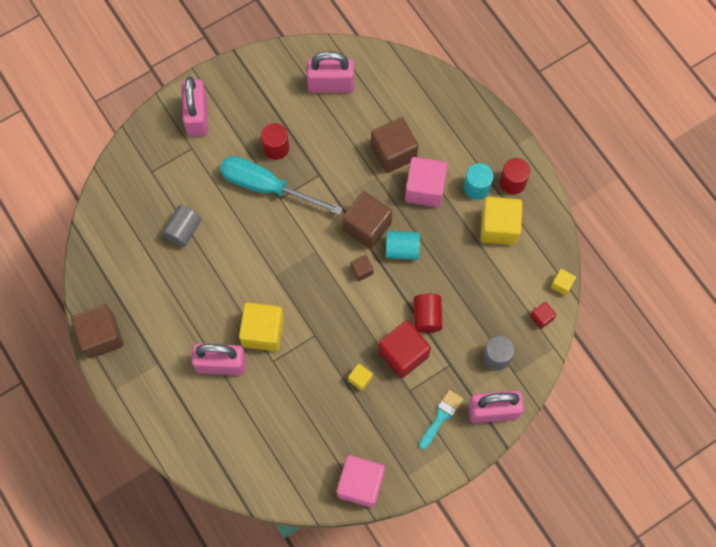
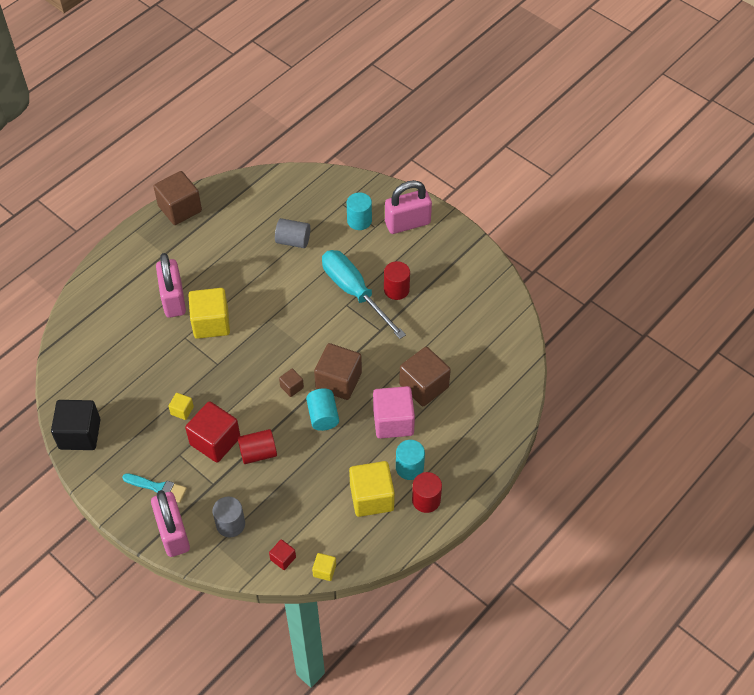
camera: 75 degrees right, 15 degrees down
(179, 161) = (359, 220): none -> turquoise cylinder
(267, 187) = (354, 292): turquoise screwdriver -> turquoise screwdriver turned 45 degrees counterclockwise
(331, 84) = (478, 317): pink padlock -> none
(360, 484) = (80, 434): pink cube -> black cube

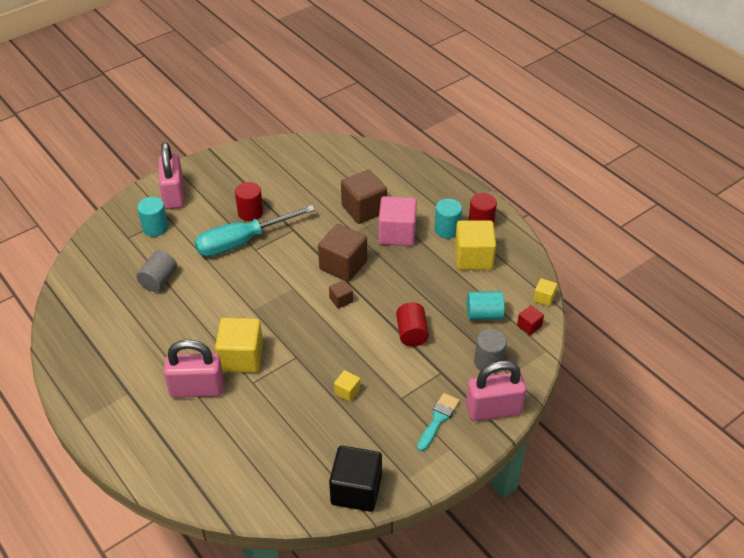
camera: 80 degrees left, 10 degrees down
(180, 209) = (68, 373): brown cube -> none
(215, 441) = (391, 366): red cube -> none
(323, 416) = (380, 281): turquoise cylinder -> turquoise cylinder (484, 314)

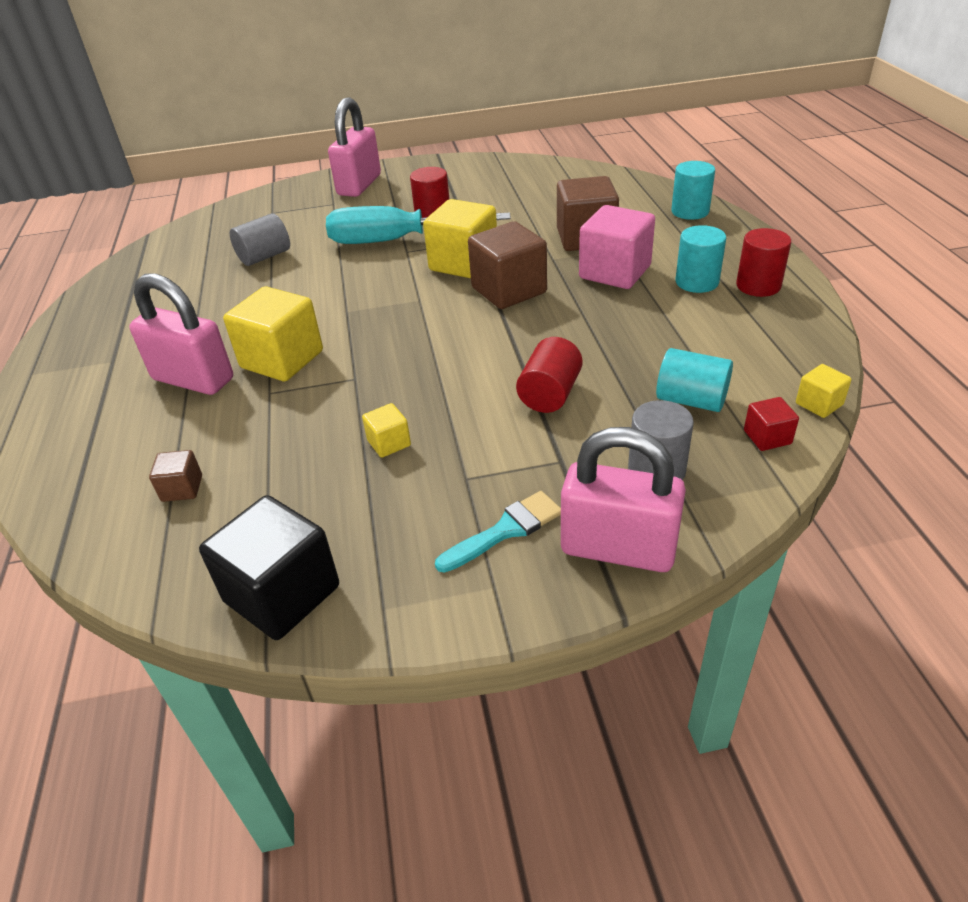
camera: 30 degrees right, 5 degrees down
(155, 228) = (310, 209): turquoise cylinder -> turquoise cylinder (690, 211)
(341, 300) = (473, 328): brown cube -> brown cube (182, 488)
(473, 258) = (719, 323): yellow cube -> yellow cube (463, 263)

